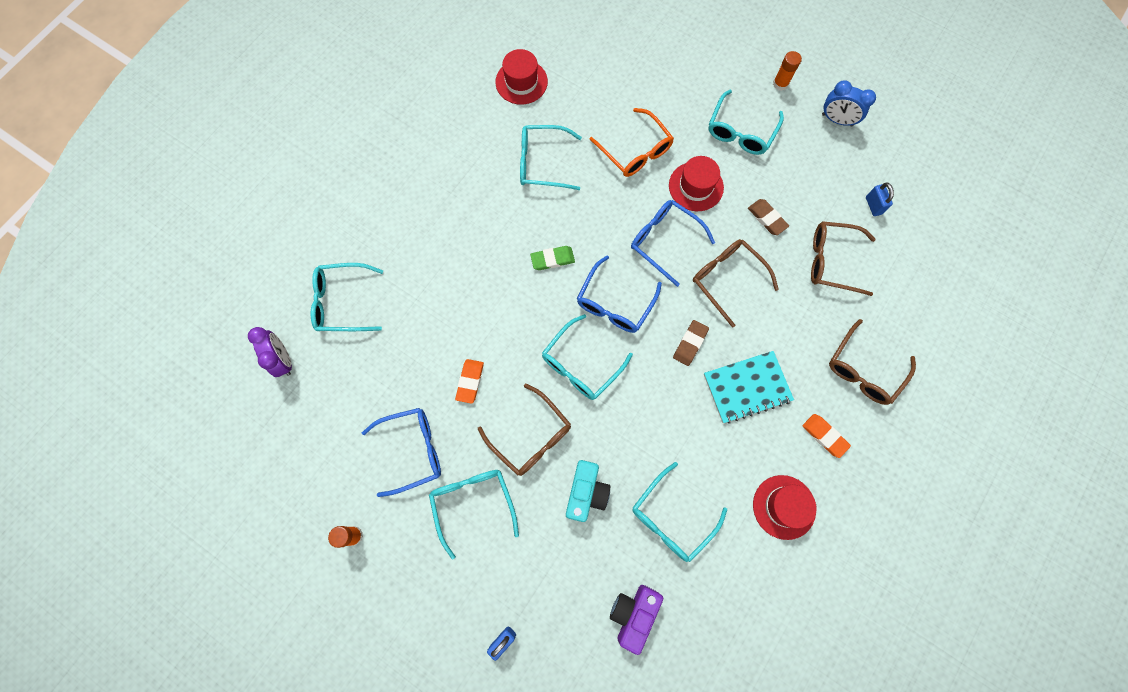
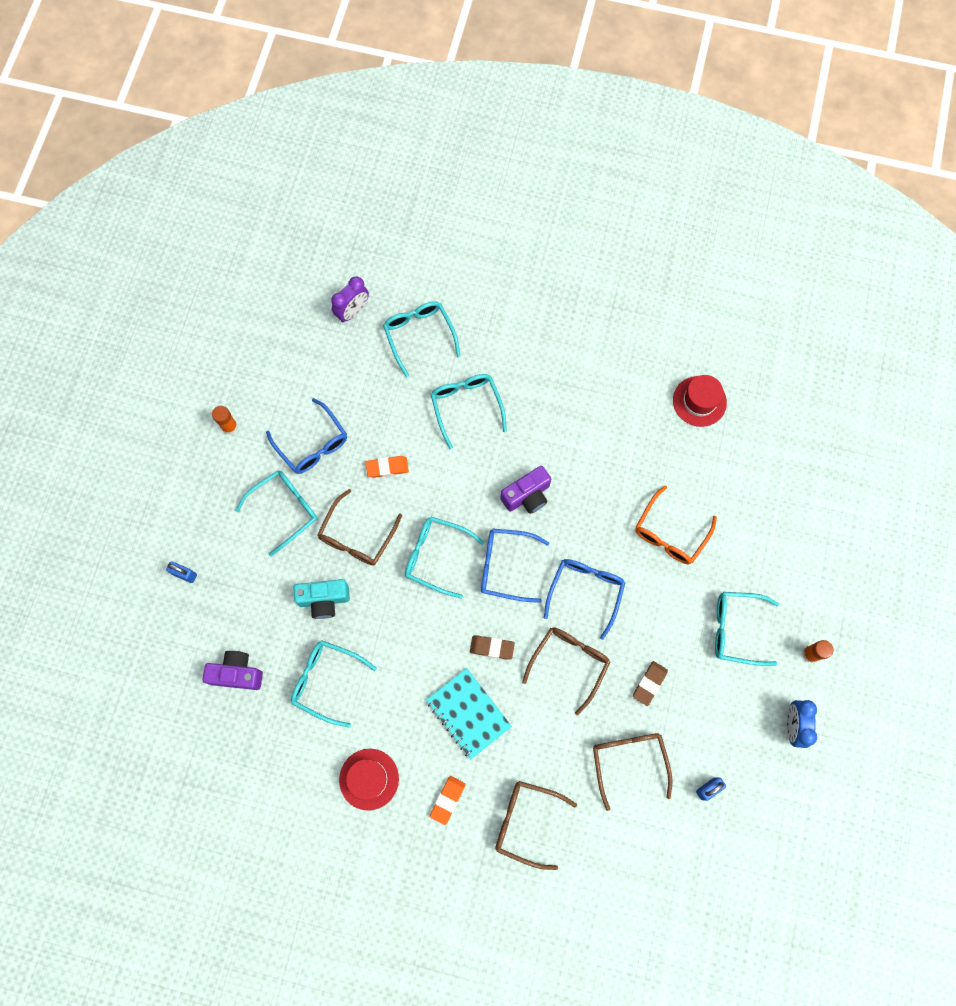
camera: 70 degrees right, 0 degrees up
(543, 163) = (621, 452): turquoise glasses -> turquoise glasses (466, 407)
(552, 259) = (527, 496): green eraser -> purple camera
(696, 186) = (655, 603): red hat -> none

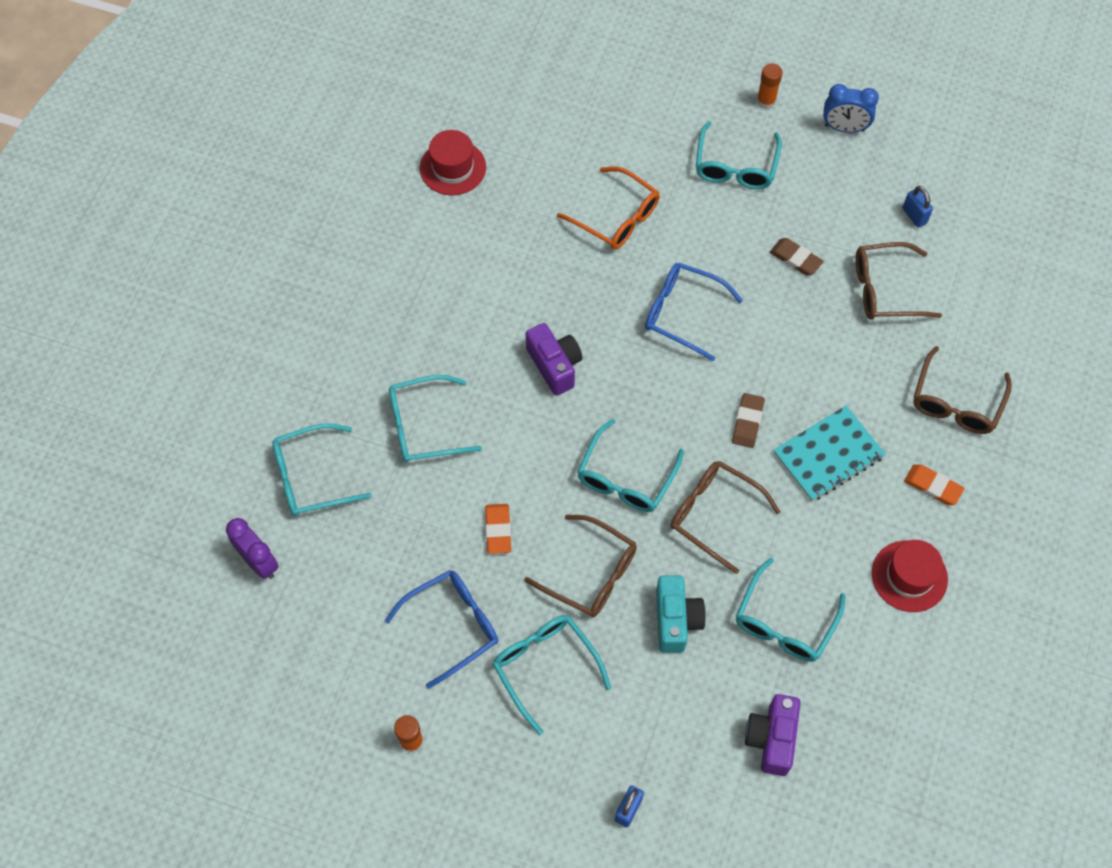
camera: 85 degrees left, 10 degrees down
(506, 566) = (645, 397): blue glasses -> none
(569, 664) = (770, 339): brown glasses -> brown glasses (715, 515)

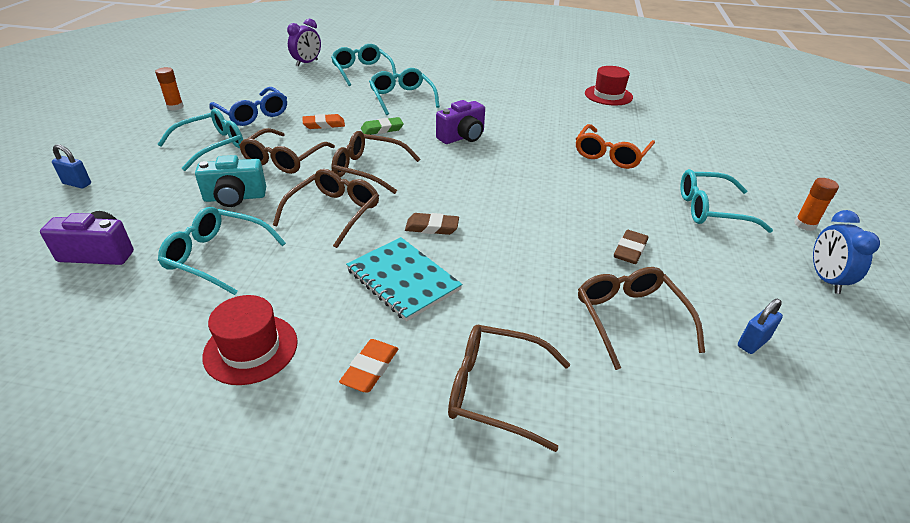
camera: 80 degrees right, 25 degrees down
(521, 458) = (382, 129): none -> green eraser
(626, 477) = (369, 170): turquoise glasses -> brown glasses
(683, 313) = (534, 189): blue glasses -> none

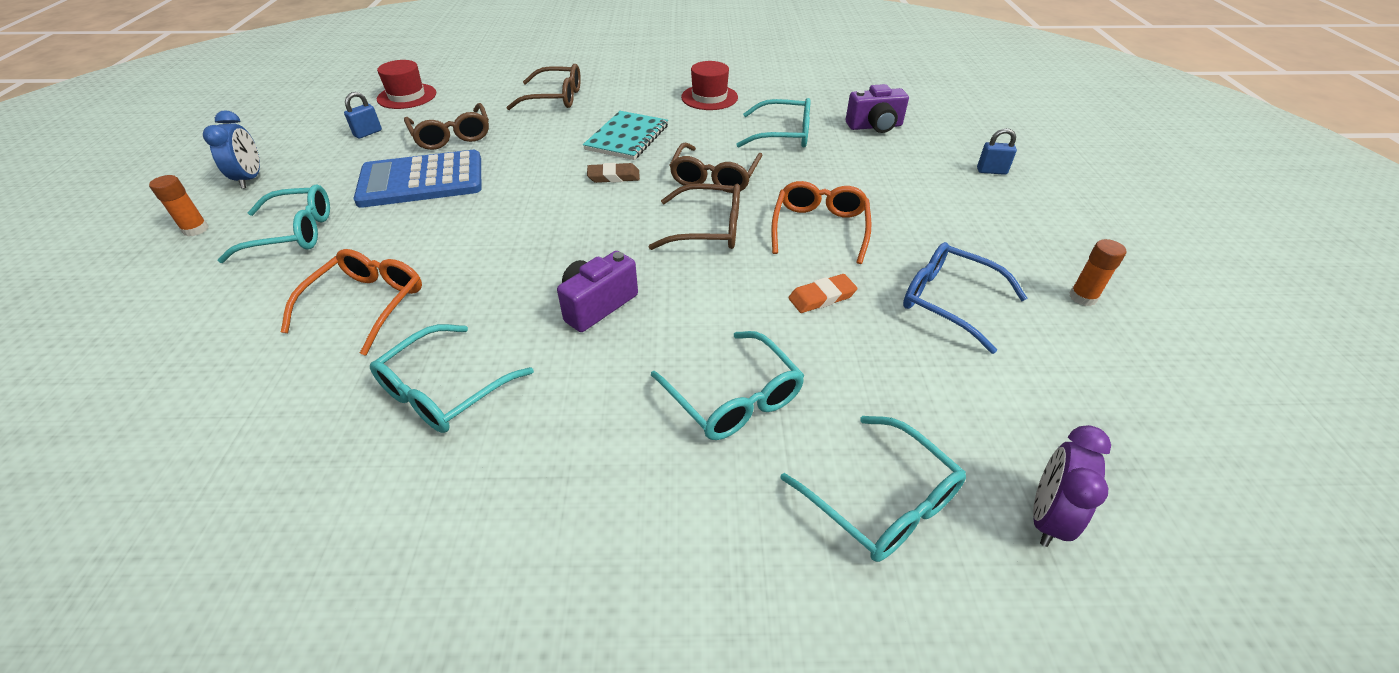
camera: 170 degrees right, 5 degrees up
(211, 146) = (928, 234): turquoise glasses -> turquoise glasses (445, 390)
(235, 198) = (823, 178): turquoise camera -> none
(285, 159) = (819, 229): brown glasses -> orange glasses
(370, 368) = (632, 98): orange eraser -> none
(382, 129) = (727, 302): green eraser -> none
(403, 280) = (627, 138): turquoise notebook -> turquoise notebook turned 75 degrees clockwise
(608, 95) = (253, 508): red hat -> red hat (407, 96)
(630, 250) = (421, 180): brown eraser -> blue calculator

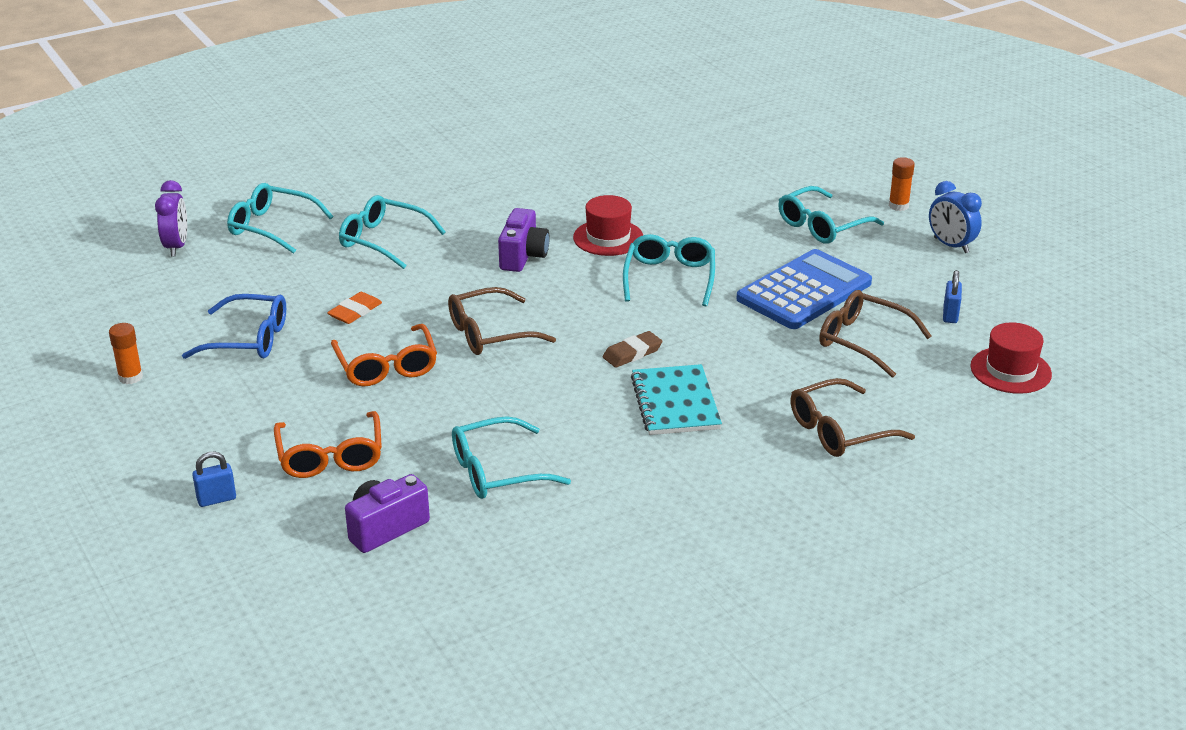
camera: 150 degrees right, 10 degrees down
(366, 305) = (683, 209): orange glasses -> orange glasses (330, 455)
(445, 390) = (565, 194): turquoise glasses -> turquoise glasses (669, 278)
(709, 97) = (645, 504): red hat -> red hat (608, 238)
(715, 177) = (529, 386): brown glasses -> none

